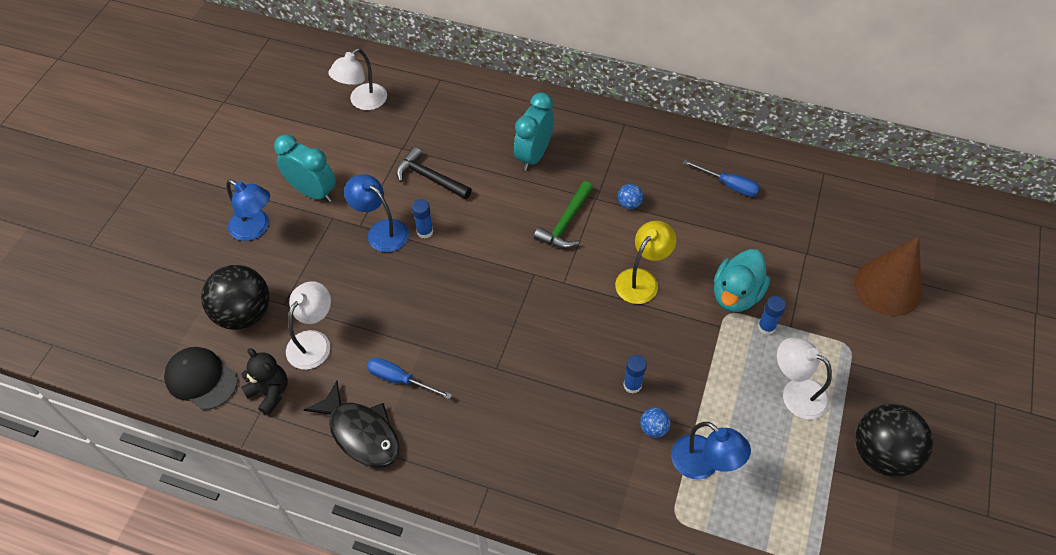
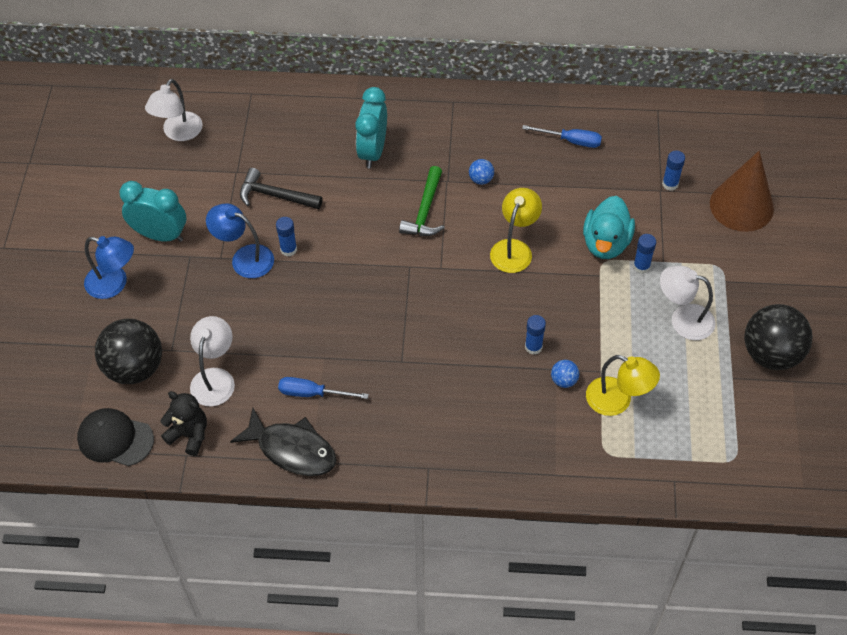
camera: 15 degrees left, 0 degrees up
(703, 464) = (617, 401): blue lamp -> yellow lamp
(818, 249) = (670, 184): none -> blue glue stick

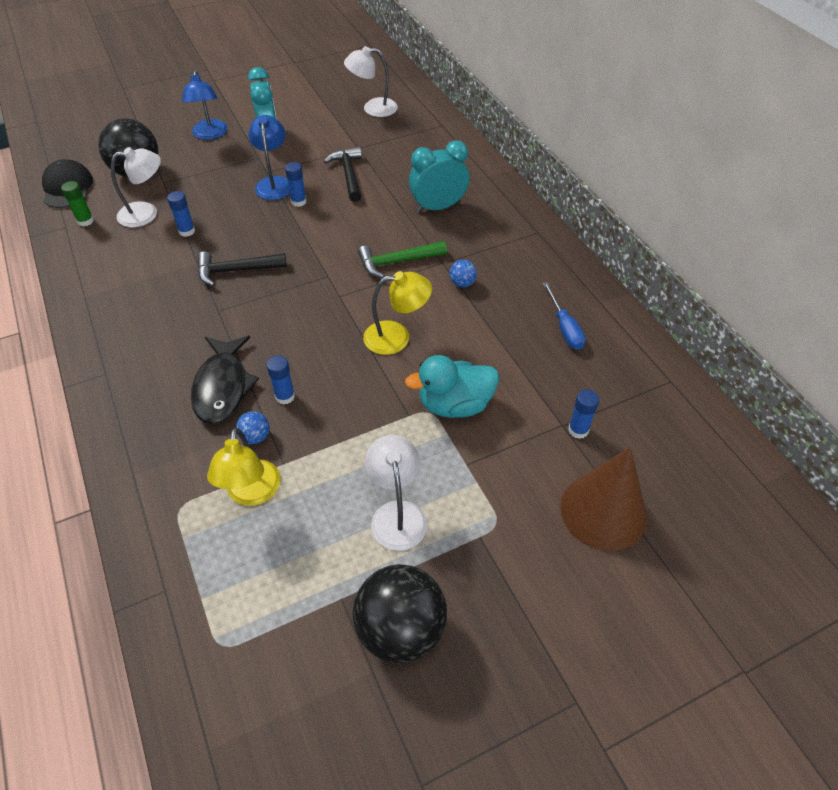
camera: 60 degrees right, 5 degrees down
(189, 435) = (85, 221): black teddy bear -> green glue stick
(292, 450) = (92, 280): black fish -> black fish (222, 387)
(312, 393) = (156, 270): blue screwdriver -> none
(356, 331) = (236, 270): none -> black hammer
(641, 266) = (445, 447): blue glue stick -> blue glue stick (187, 231)

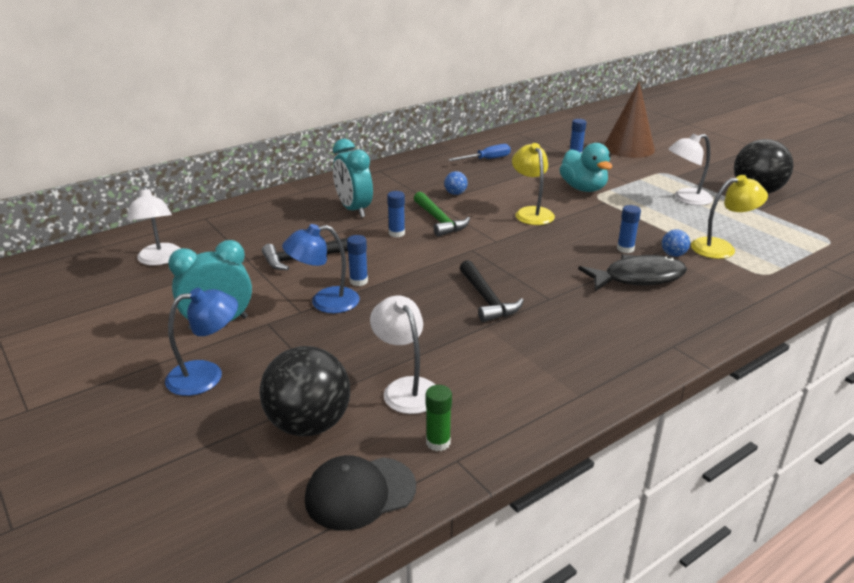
camera: 100 degrees left, 20 degrees down
(187, 231) = (433, 346): blue glue stick -> blue glue stick (396, 233)

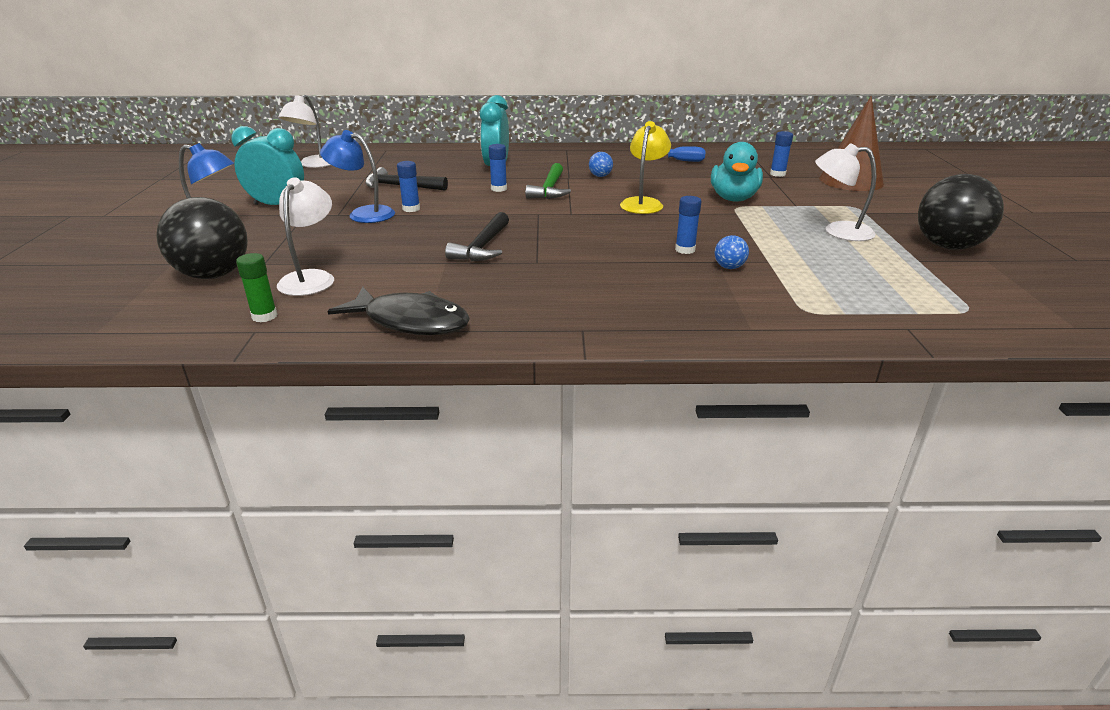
camera: 35 degrees right, 0 degrees up
(360, 493) = (162, 322): black cap -> none
(638, 278) = (653, 273): black fish -> black fish (411, 321)
(721, 248) = (799, 277): yellow lamp -> none

